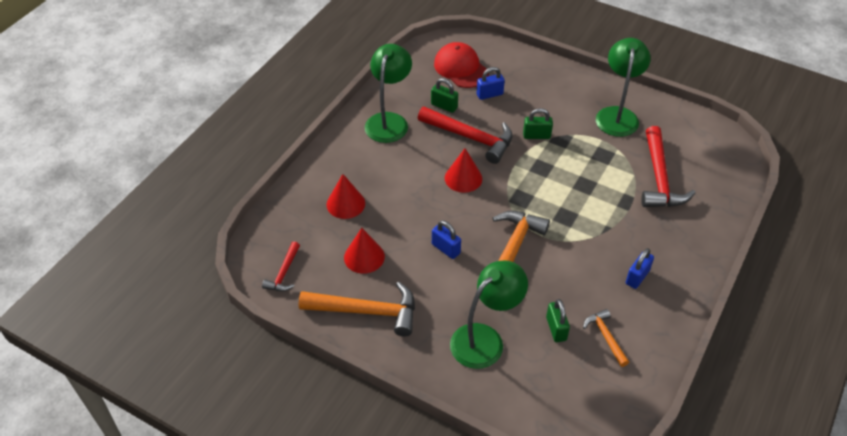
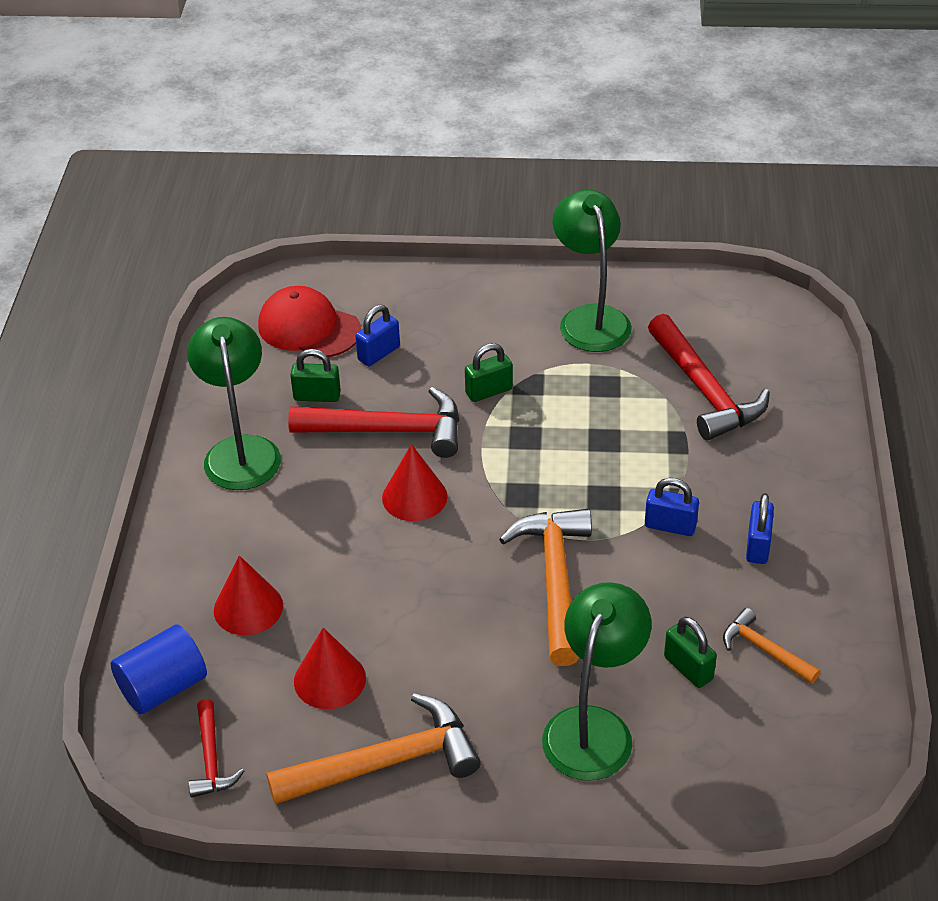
camera: 25 degrees left, 5 degrees down
(282, 228) = (163, 687): none -> blue cylinder
(446, 249) = (452, 615): blue padlock -> blue padlock (670, 526)

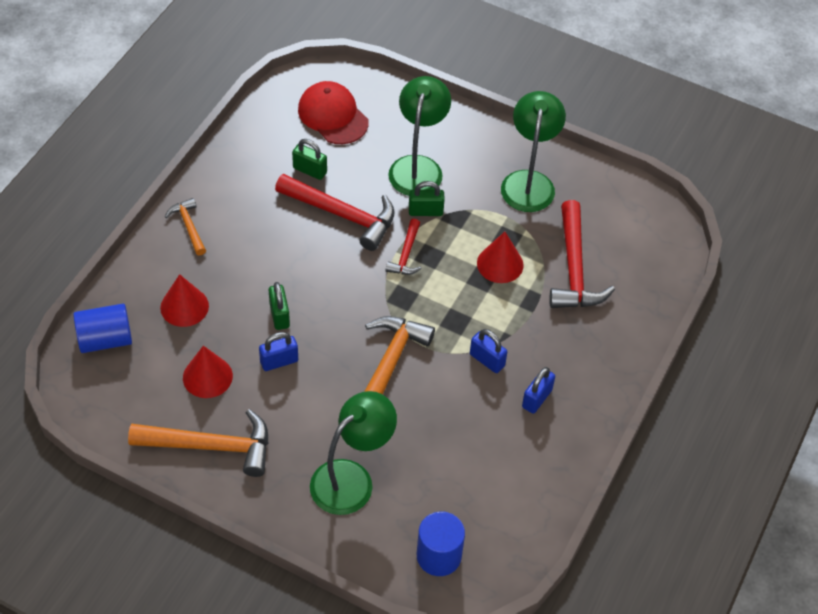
camera: 20 degrees right, 10 degrees up
(211, 758) = (109, 399): red hammer -> red hammer (406, 254)
(240, 450) = (239, 192): green lamp -> green lamp (418, 167)
(378, 353) = (368, 153): blue padlock -> blue padlock (279, 361)
(414, 497) = (331, 270): red cone -> red cone (500, 264)
(688, 668) = (436, 464): green padlock -> green padlock (279, 315)
(762, 774) = (439, 556): none -> blue cylinder
(765, 650) = (494, 473): orange hammer -> orange hammer (189, 226)

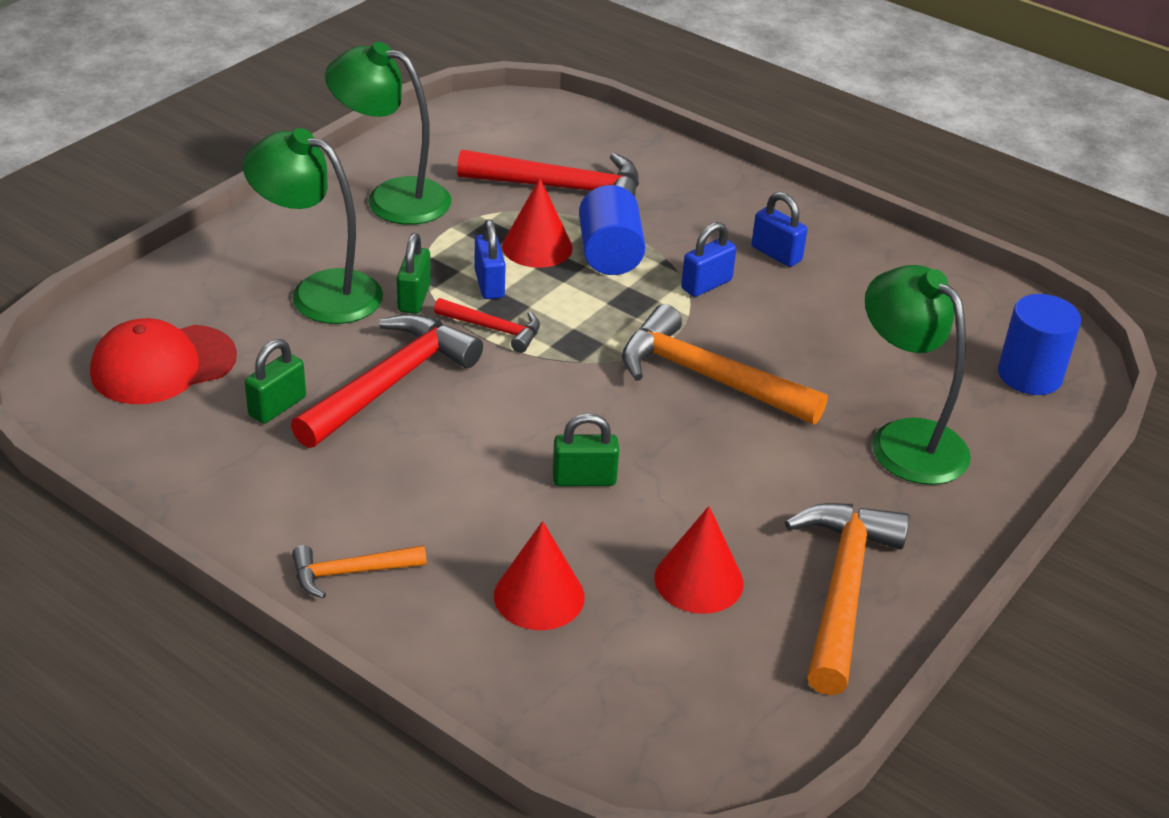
camera: 80 degrees left, 15 degrees down
(105, 339) = (593, 716): blue cylinder -> blue cylinder (610, 254)
(279, 361) = (679, 490): blue padlock -> blue padlock (489, 284)

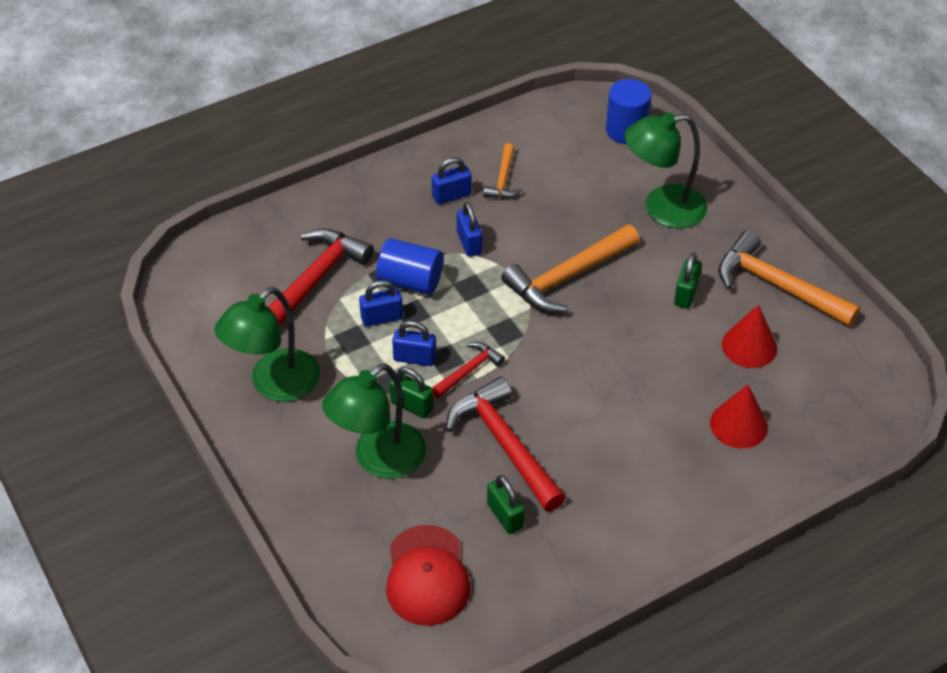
camera: 65 degrees left, 10 degrees up
(351, 572) = (688, 513): orange hammer -> orange hammer (503, 179)
(537, 247) = (382, 318): red cone -> blue padlock
(584, 479) = (642, 371): green padlock -> green padlock (686, 294)

